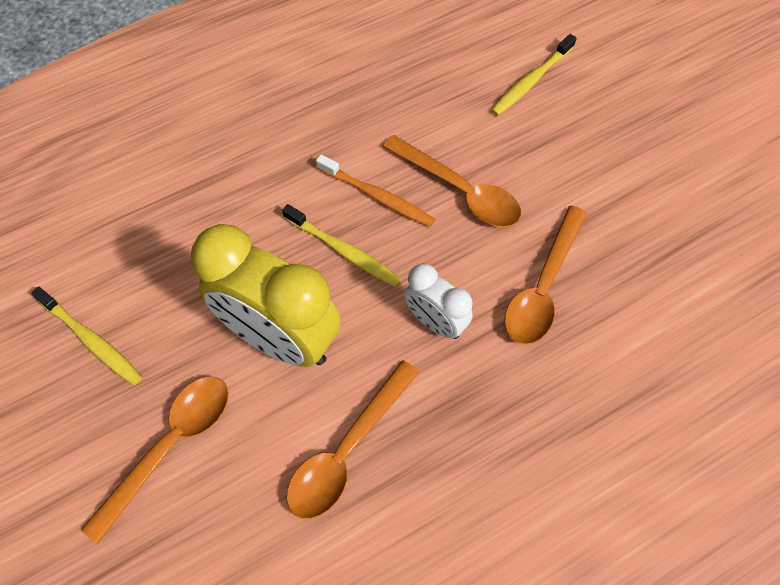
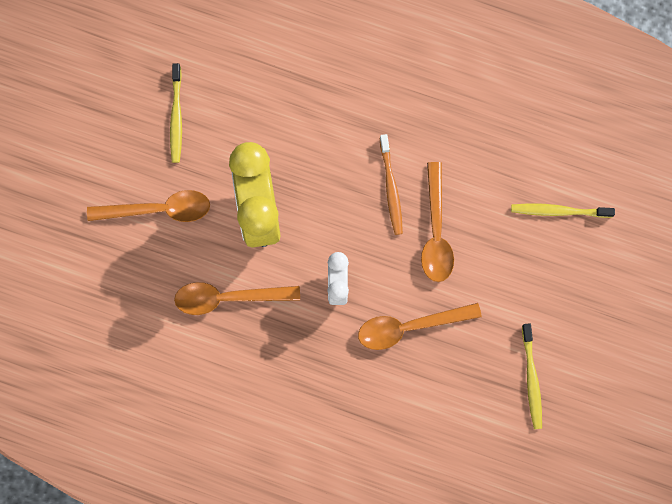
camera: 50 degrees right, 15 degrees up
(344, 251) = (339, 200): yellow toothbrush -> yellow toothbrush (531, 379)

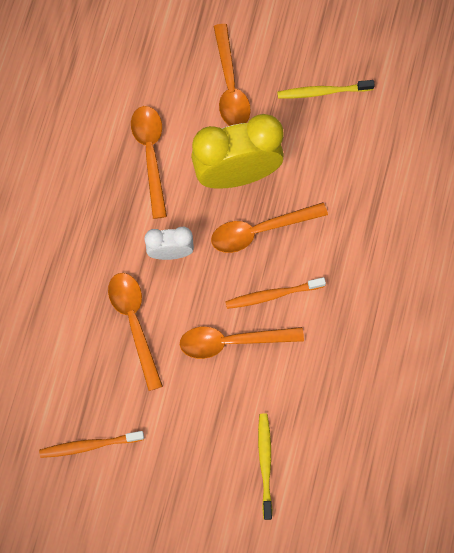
camera: 85 degrees right, 5 degrees down
(322, 194) = (260, 230): none -> orange spoon
(531, 379) = (89, 445): yellow toothbrush -> orange toothbrush

